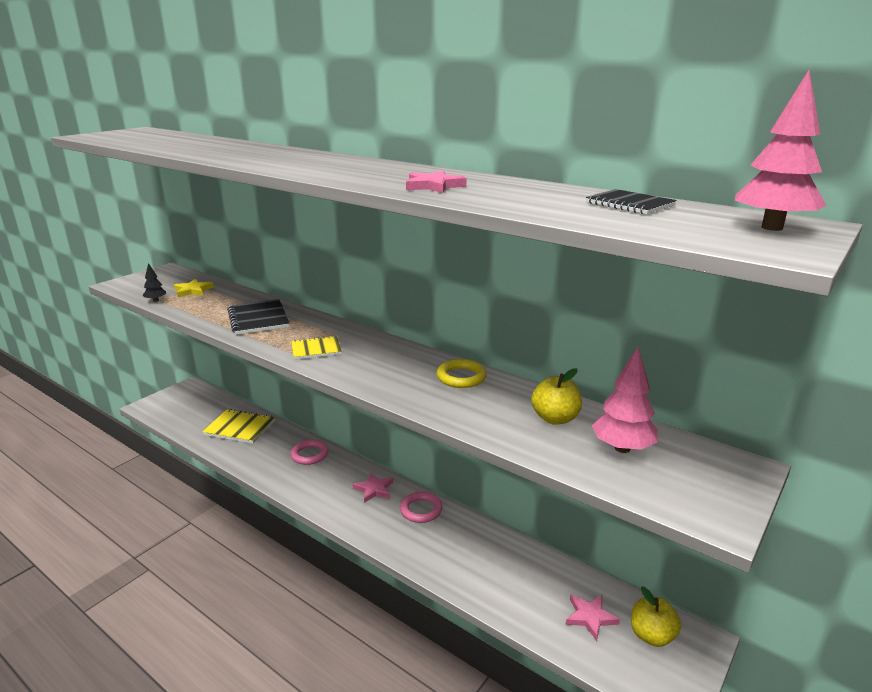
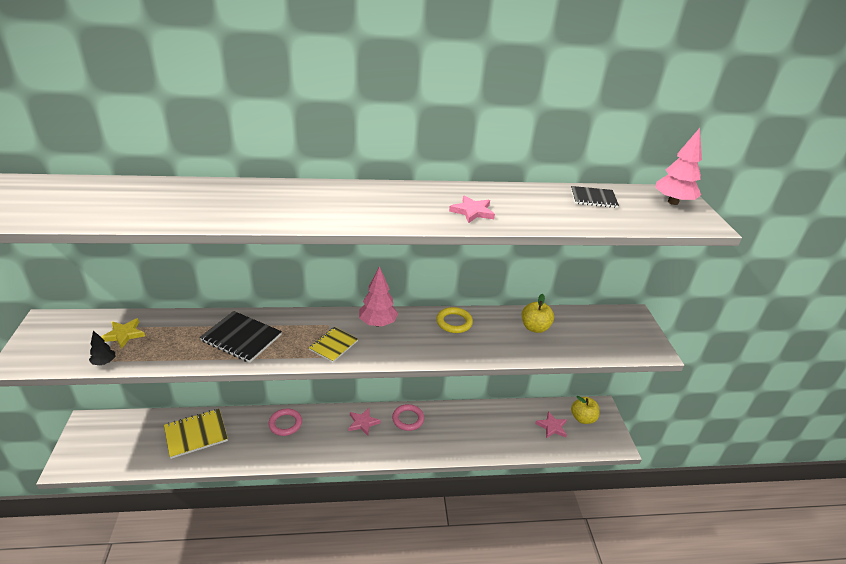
camera: 45 degrees left, 10 degrees up
(622, 448) = (582, 330): pink tree -> pink tree (377, 323)

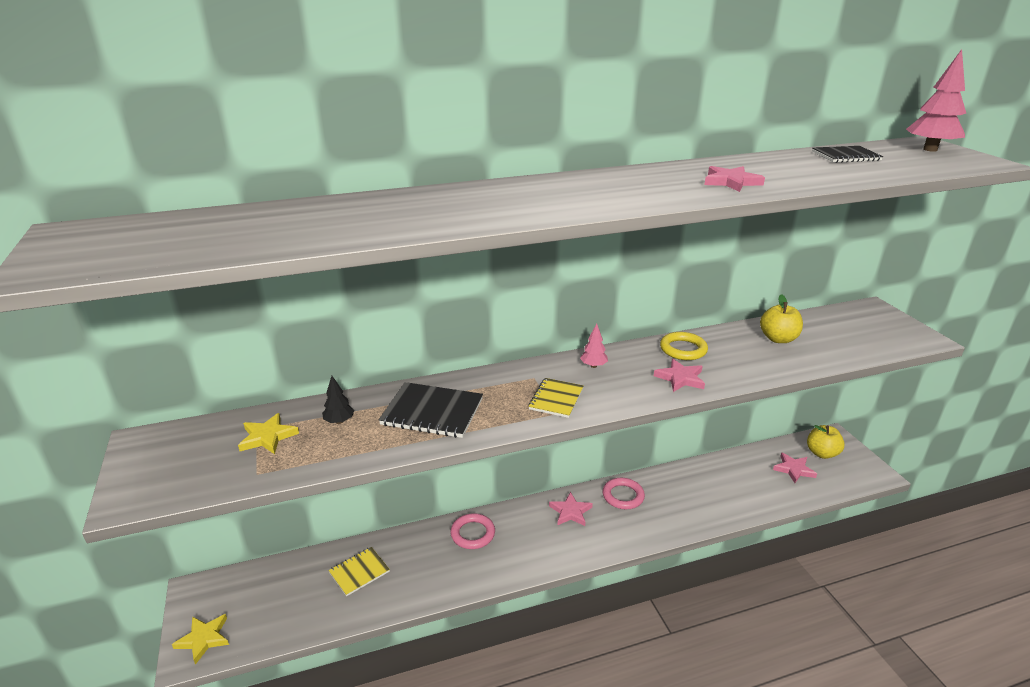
camera: 10 degrees left, 5 degrees down
(78, 457) = (204, 639): none -> yellow star
(104, 362) = (259, 475): black tree -> black tree (339, 421)
(196, 434) = (359, 572): yellow notebook -> yellow notebook, size x0.64
(377, 323) = (593, 366): pink tree -> pink tree, size x0.54
(435, 346) = (680, 378): none -> pink star

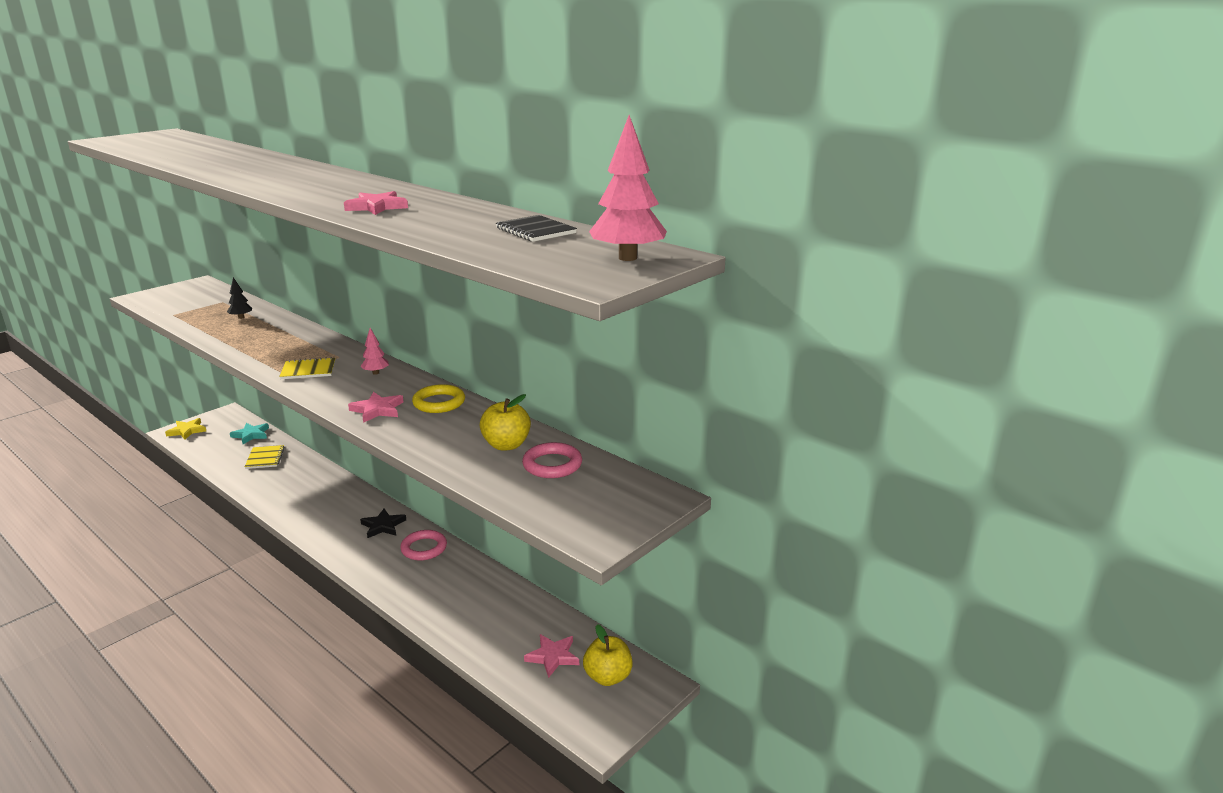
camera: 60 degrees right, 5 degrees down
(268, 437) = (214, 306): yellow star -> none
(286, 576) = (251, 435): none -> turquoise star
(359, 572) = (265, 458): yellow notebook -> yellow notebook turned 60 degrees clockwise
(432, 412) = (266, 338): black notebook -> none
(473, 534) = (329, 488): pink ring -> pink ring (552, 465)
(570, 512) = (383, 526): pink star -> black star

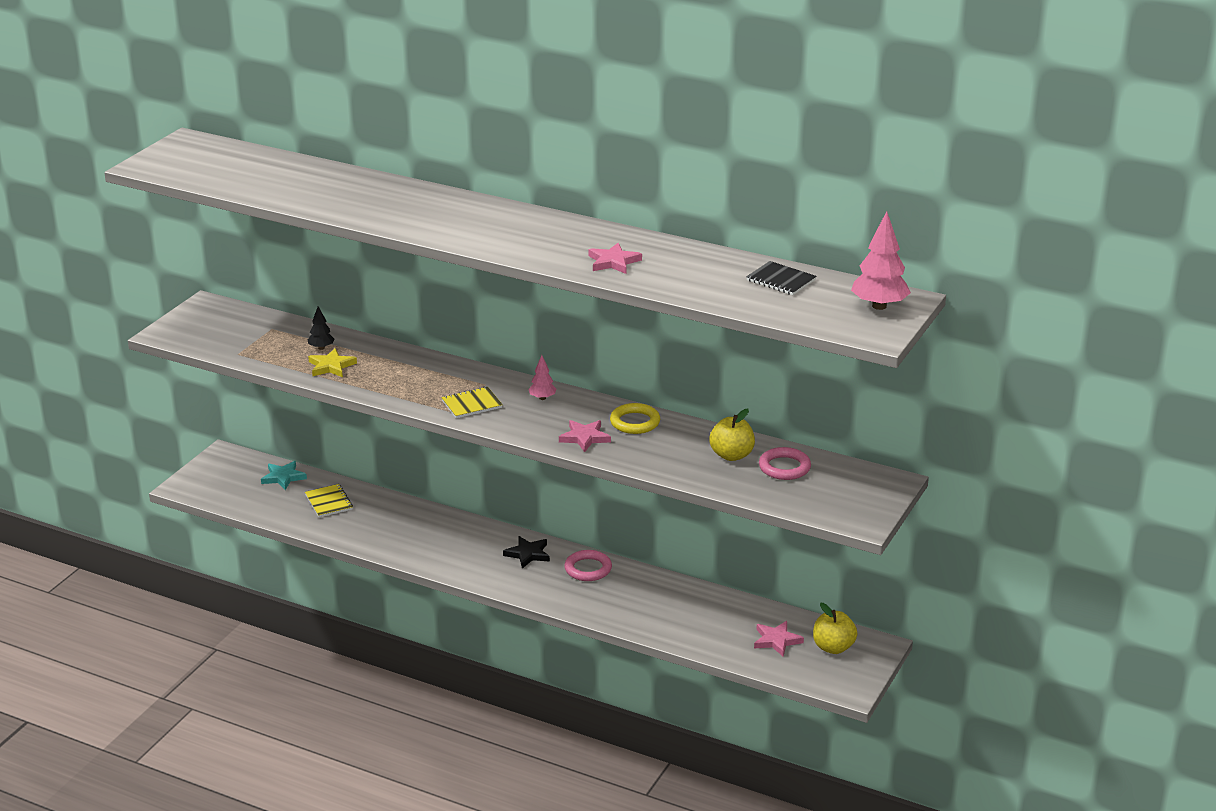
camera: 15 degrees left, 5 degrees up
(187, 431) = (199, 483): yellow star -> yellow star (331, 366)

